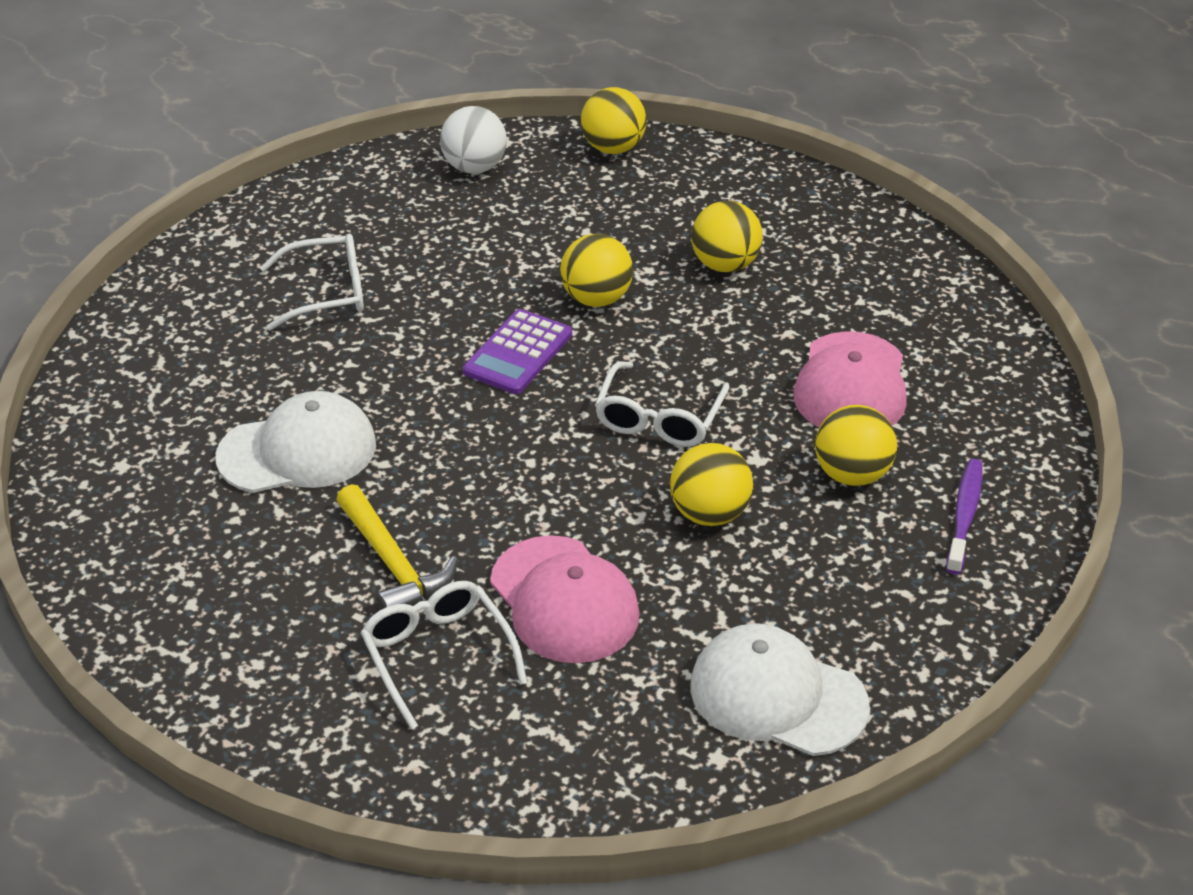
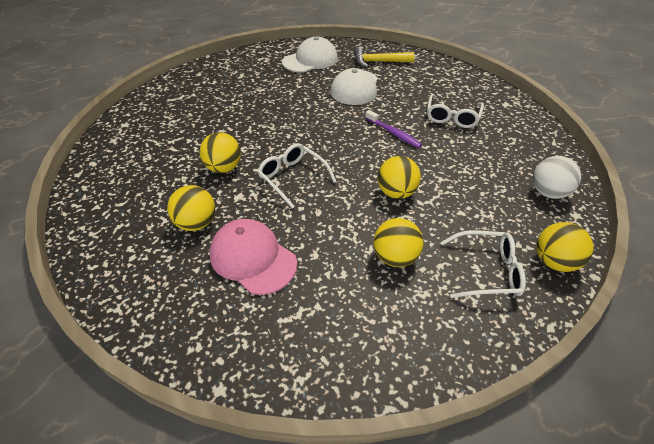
camera: 120 degrees right, 5 degrees up
(393, 564) = (279, 91): yellow hammer -> yellow hammer (378, 62)
(437, 655) = (232, 88): white glasses -> white glasses (487, 271)
(518, 353) = (371, 153): purple calculator -> none
(564, 600) = (224, 118): pink cap -> none
(777, 696) = (127, 146): white cap -> white cap (310, 60)
(964, 515) = (130, 250): purple toothbrush -> purple toothbrush (393, 133)

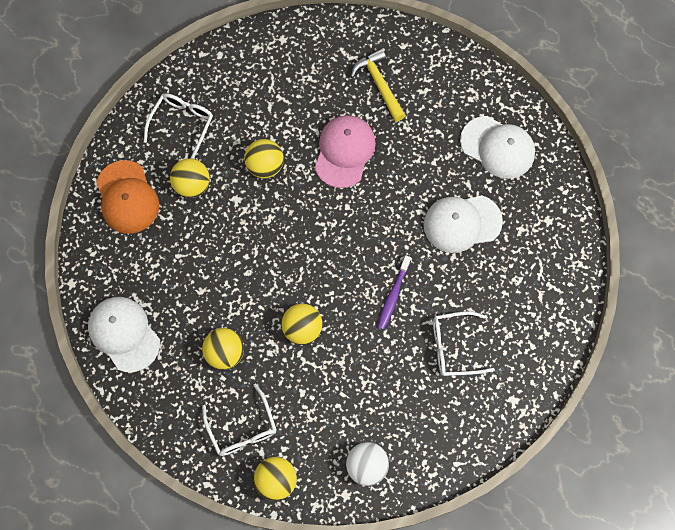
camera: 65 degrees right, 25 degrees up
(160, 284) = (127, 197): none -> orange cap
(252, 258) = (177, 247): pink cap -> pink cap (344, 152)
(292, 177) = (280, 231): white glasses -> white glasses (182, 124)
(324, 349) = (124, 334): none -> white cap
(378, 62) = (536, 227): yellow hammer -> yellow hammer (379, 84)

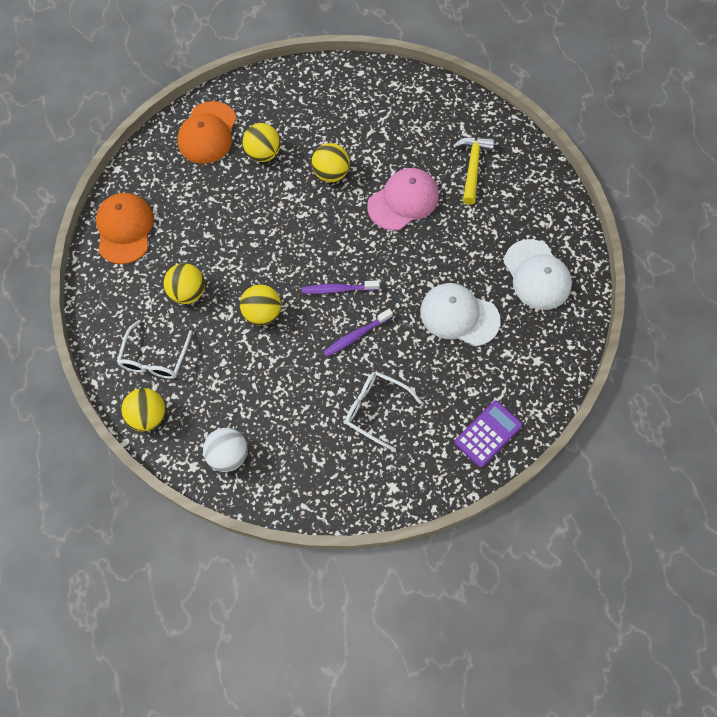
camera: 35 degrees right, 5 degrees down
(124, 334) = (124, 229): white cap -> orange cap
(182, 124) = (291, 105): white glasses -> none
(348, 265) = (338, 289): none -> purple toothbrush
(553, 306) = (488, 434): none -> purple calculator

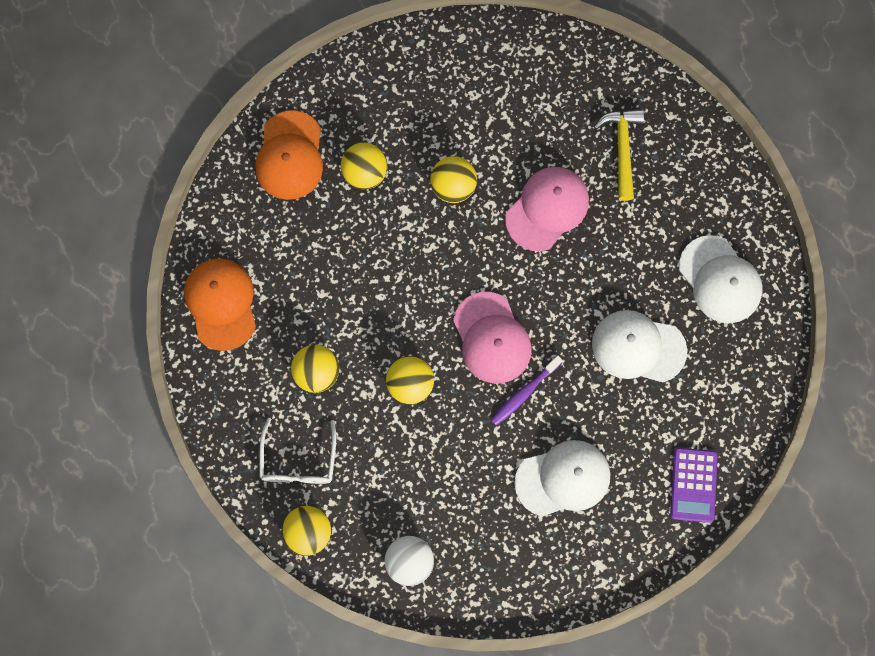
camera: 10 degrees left, 10 degrees up
(338, 289) = (492, 338): purple toothbrush -> pink cap
(375, 409) = (563, 478): white glasses -> white cap
(488, 434) = (693, 485): purple calculator -> purple calculator turned 150 degrees clockwise

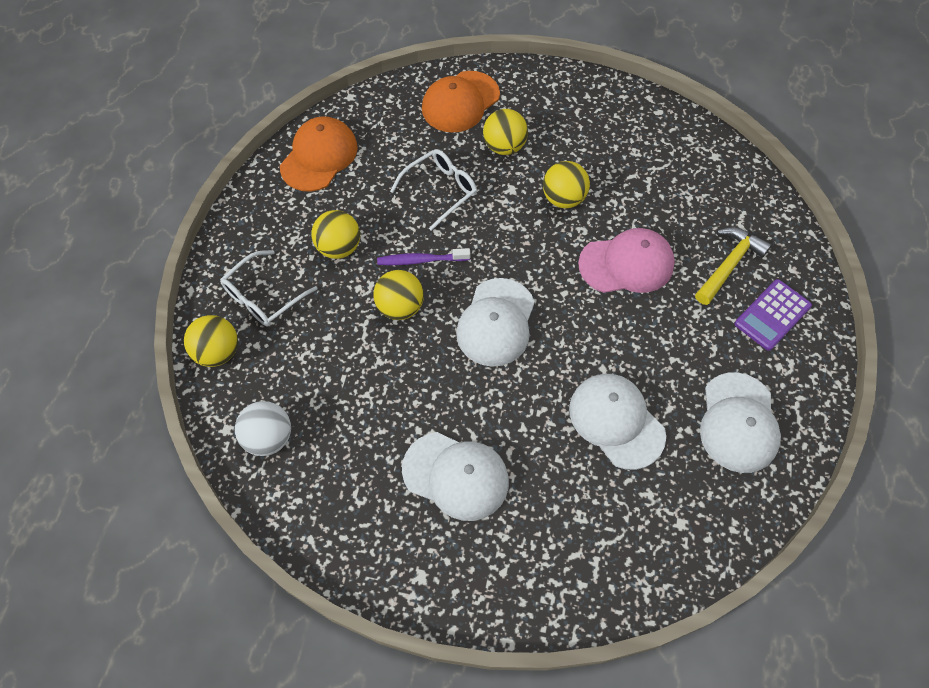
camera: 40 degrees right, 15 degrees down
(350, 256) = (440, 190): none -> white glasses
(492, 338) = (496, 322): pink cap -> white cap
(524, 393) = (485, 382): purple toothbrush -> purple toothbrush (421, 260)
(693, 485) = (569, 578): purple calculator -> purple calculator (772, 315)

